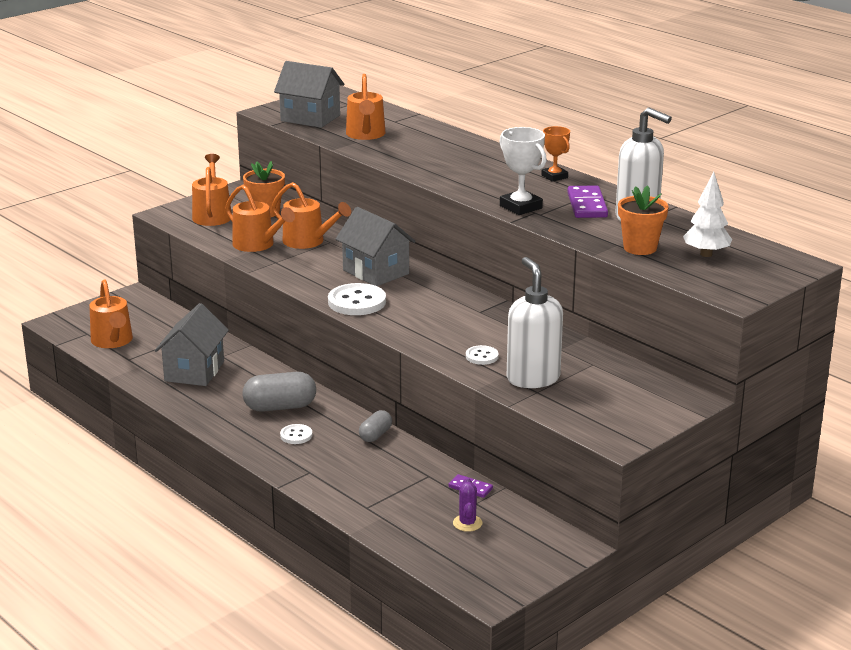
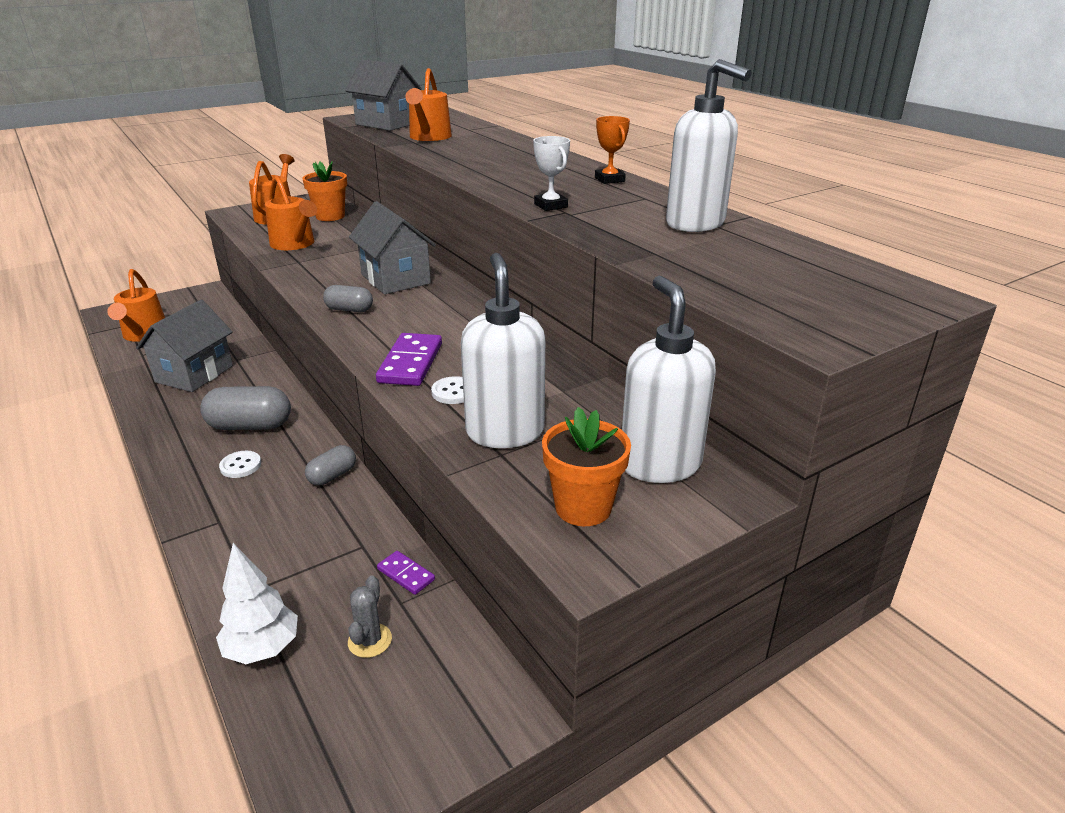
camera: 10 degrees right, 5 degrees up
(308, 241) = (349, 245): orange watering can -> none
(357, 302) = (349, 310): white button -> grey capsule
(467, 523) = (370, 640): purple cactus -> grey cactus
(520, 207) = (550, 205): white trophy -> white trophy, size x0.66
(587, 205) = (635, 208): purple domino -> purple domino (411, 363)
(640, 248) = (686, 259): orange flower pot -> orange flower pot (583, 507)
(643, 388) = (659, 464): none -> white soap dispenser
(706, 254) = (780, 273): white tree -> white tree (262, 649)

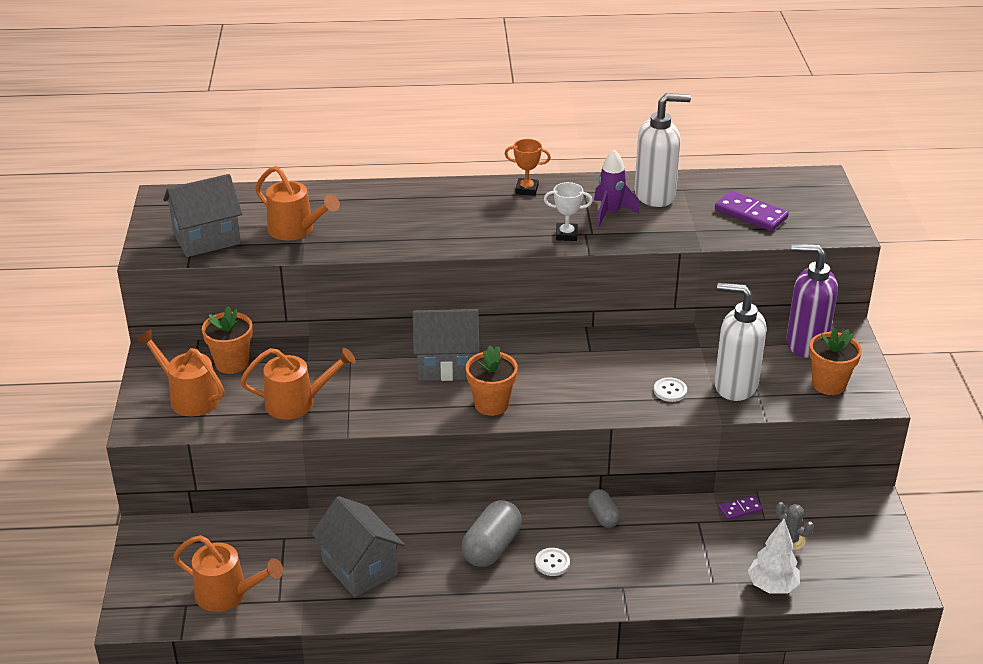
camera: 60 degrees left, 5 degrees up
(349, 310) = (491, 404): grey capsule -> orange flower pot
(411, 363) = (613, 398): purple domino -> purple domino (751, 214)
(623, 213) = (610, 213): none -> purple rocket
(659, 464) = (805, 343): white soap dispenser -> purple soap dispenser

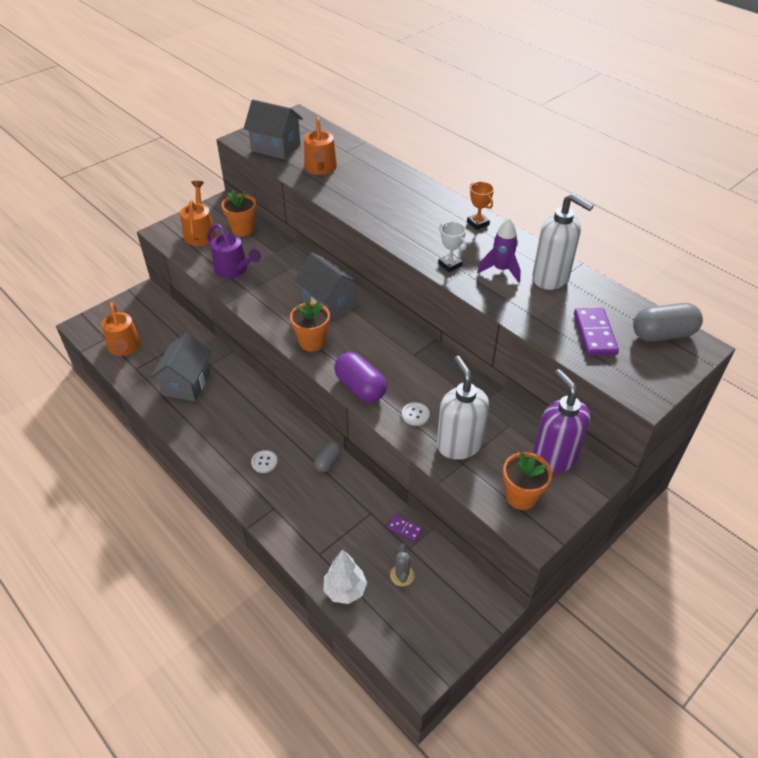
camera: 50 degrees right, 10 degrees up
(297, 402) = (234, 270): orange watering can -> purple watering can
(491, 547) = (253, 427): grey capsule -> grey capsule (662, 334)
(595, 405) = (360, 387): none -> purple capsule

